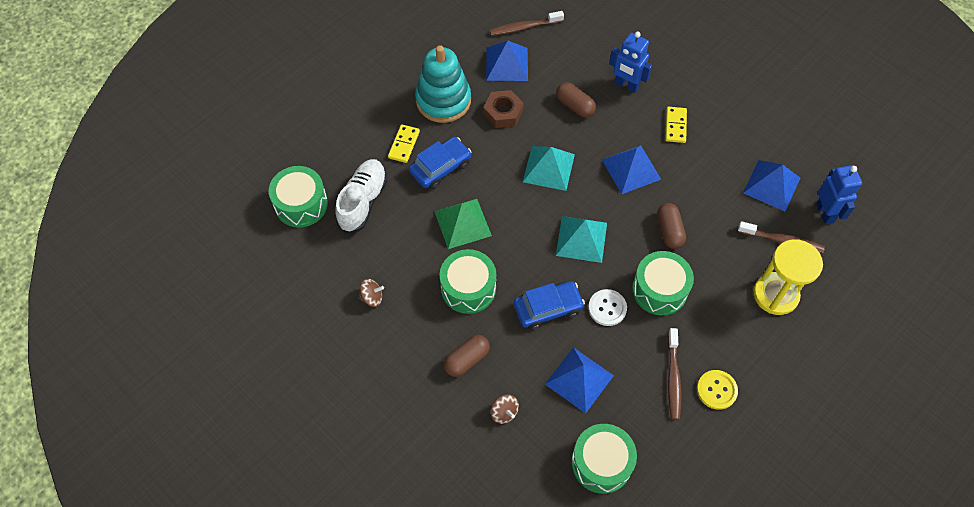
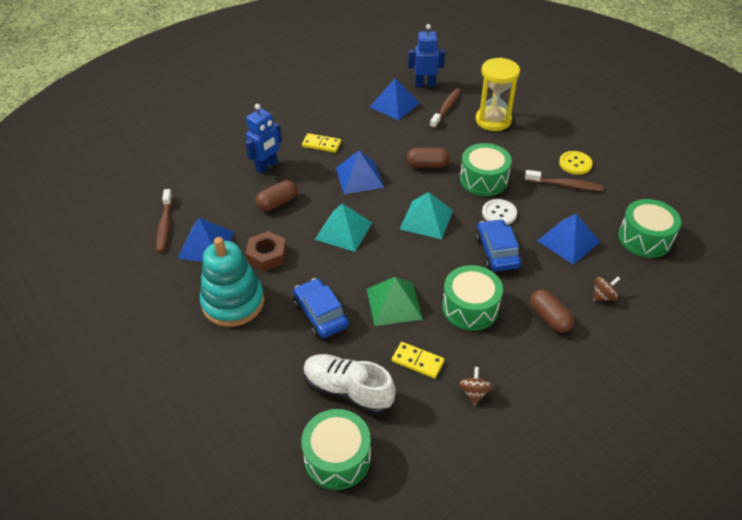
camera: 80 degrees left, 15 degrees down
(404, 145) = (281, 344): yellow domino -> yellow domino (417, 361)

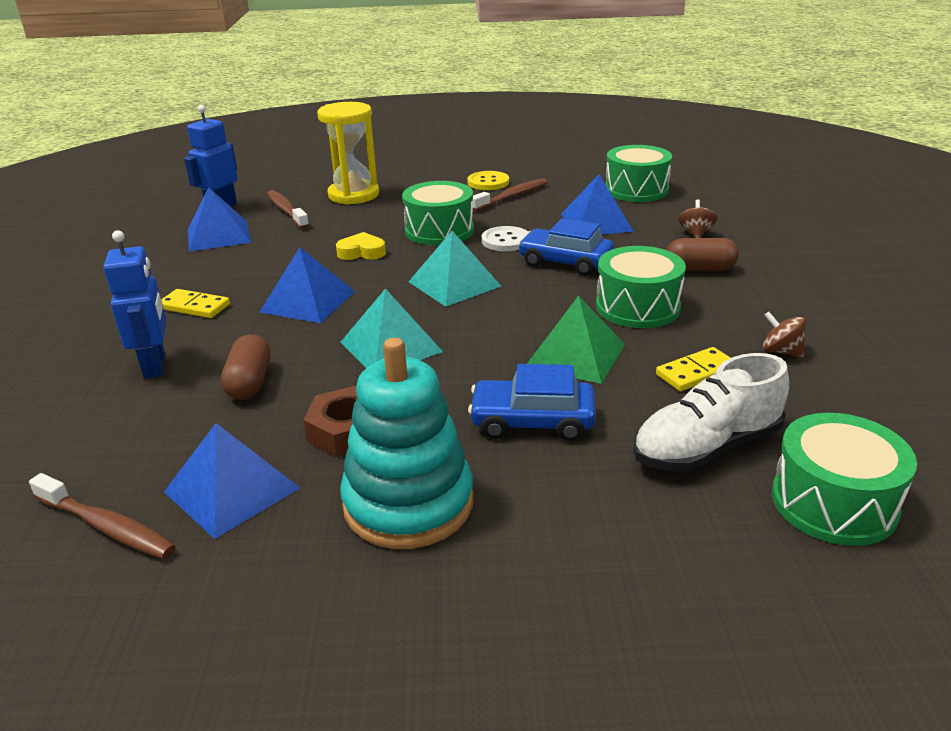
camera: 55 degrees left, 15 degrees down
(321, 144) = (194, 307): yellow domino -> yellow domino turned 60 degrees clockwise
(427, 165) = (362, 252): brown capsule -> yellow heart

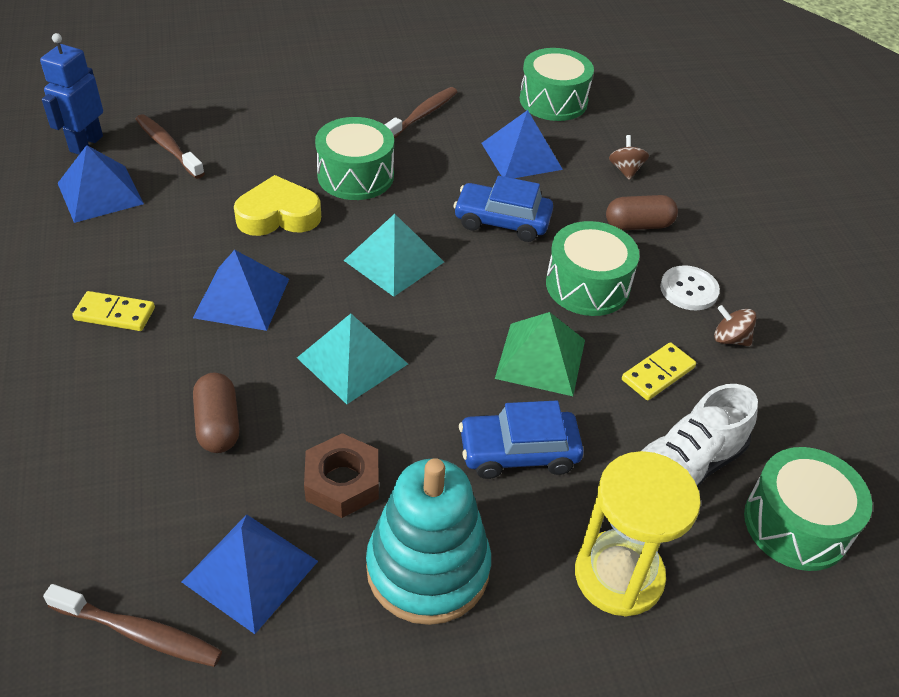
camera: 15 degrees left, 15 degrees up
(155, 366) = (104, 409): blue robot -> none
(353, 195) = (240, 117): yellow hourglass -> yellow hourglass (618, 575)
(362, 252) = (278, 215): yellow heart -> yellow heart, size x1.56
(488, 182) = (389, 91): yellow button -> none
(505, 241) = (432, 190): white button -> white button (689, 290)

